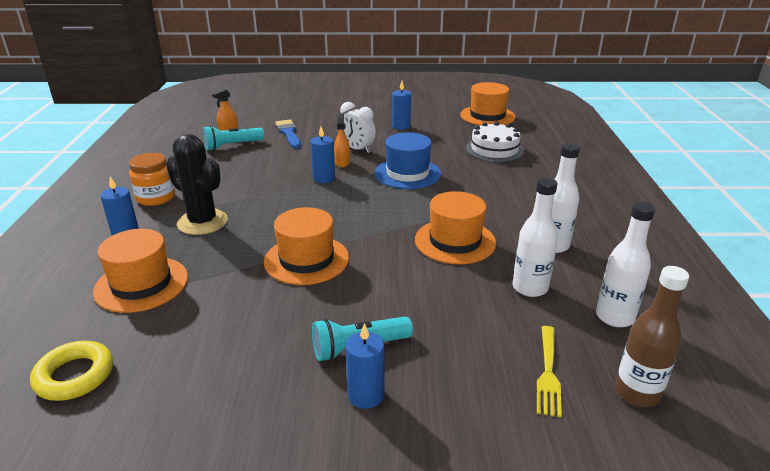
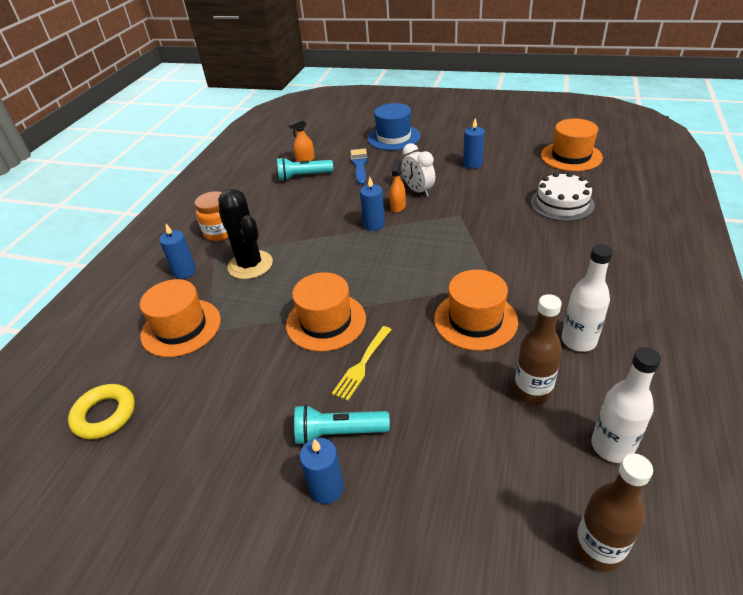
camera: 20 degrees right, 10 degrees up
(407, 173) = (457, 227): blue hat -> blue hat (393, 137)
(530, 288) = (532, 392): white bottle -> brown bottle
(548, 373) = (511, 502): yellow fork -> yellow fork (362, 365)

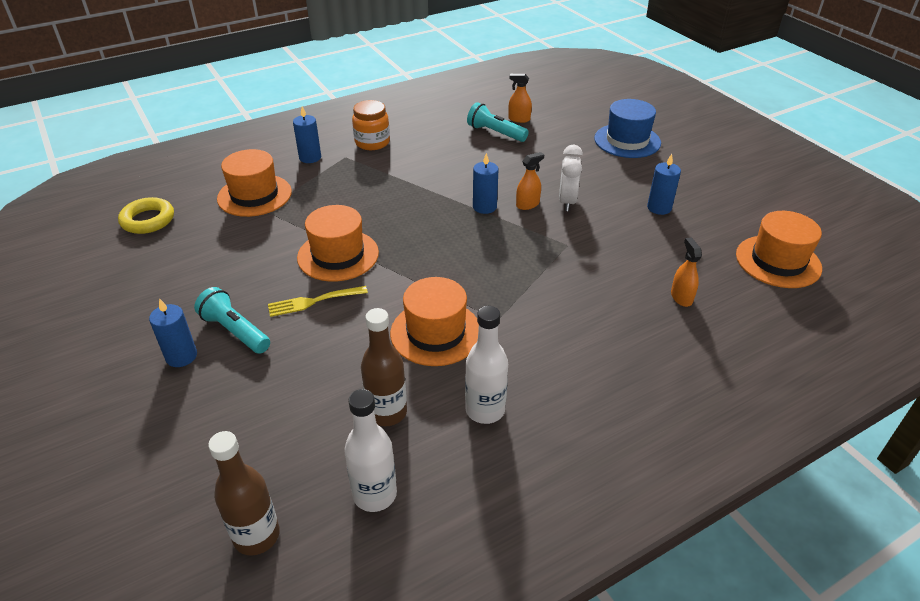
camera: 40 degrees right, 0 degrees up
(250, 265) = (354, 180): black cactus -> none
(359, 165) = (555, 149): blue brush -> none
(562, 203) = (681, 297): white cake -> orange spray bottle

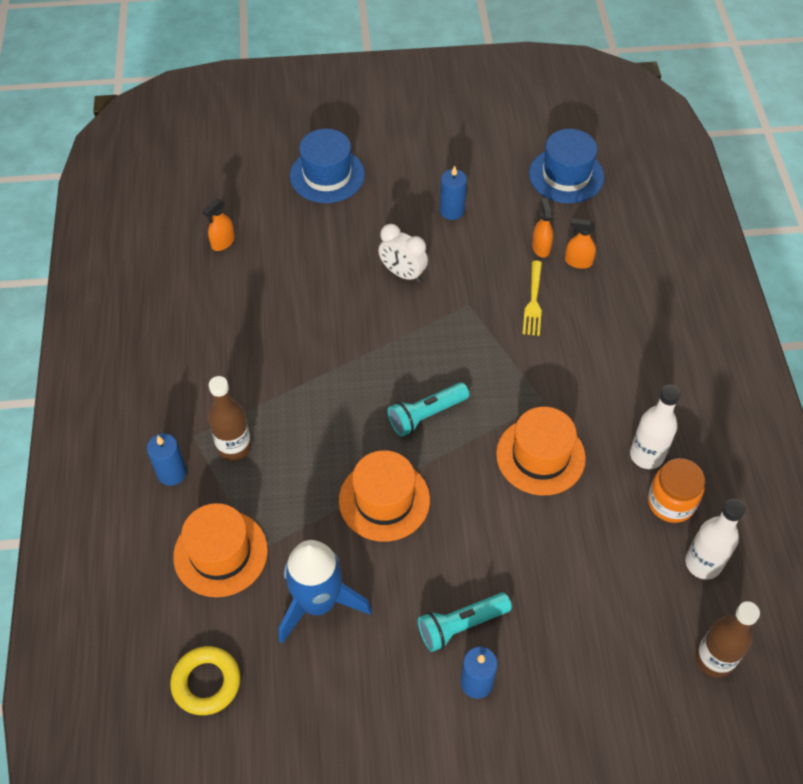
camera: 65 degrees left, 15 degrees up
(229, 250) = (318, 603): none -> blue rocket
(313, 301) = (448, 543): yellow fork -> yellow fork (533, 301)
(372, 142) = (179, 399): orange jar -> orange jar (671, 502)
(387, 412) = (621, 527): brown bottle -> brown bottle (234, 447)
(484, 207) = (372, 343): blue candle -> none
(495, 133) = (237, 275): turquoise flashlight -> turquoise flashlight (426, 415)
(527, 204) = (389, 306): orange spray bottle -> orange spray bottle (541, 247)
(778, 261) = (566, 175): orange hat -> blue hat

